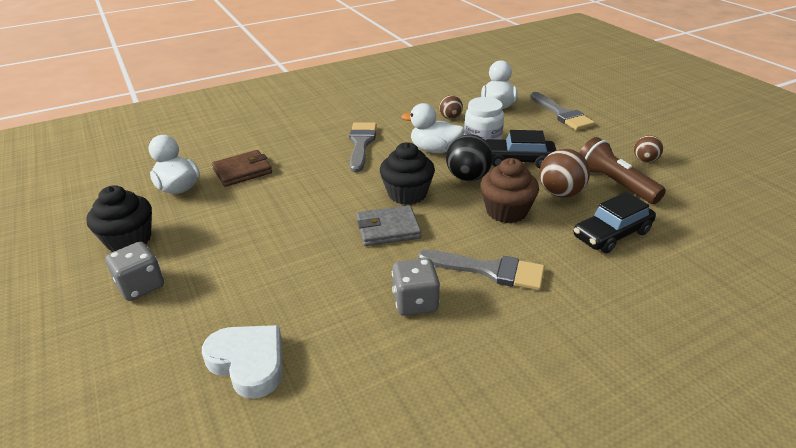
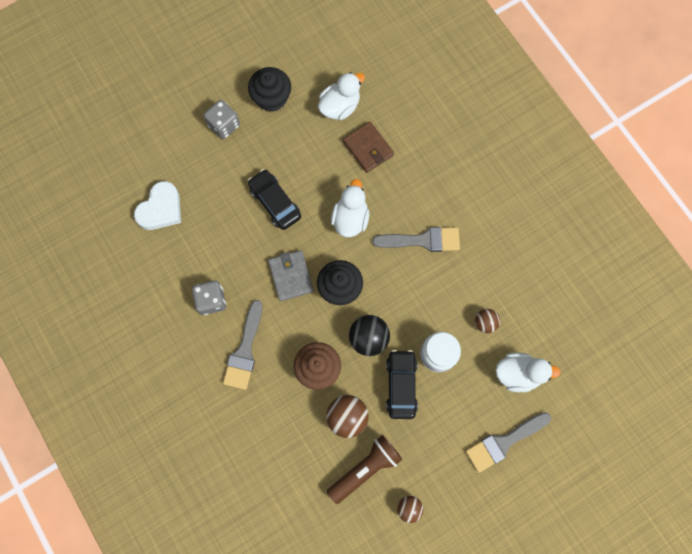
camera: 85 degrees right, 40 degrees up
(434, 150) = (416, 308): white duck -> white duck (350, 218)
(612, 234) = (290, 449): black car -> black car (275, 202)

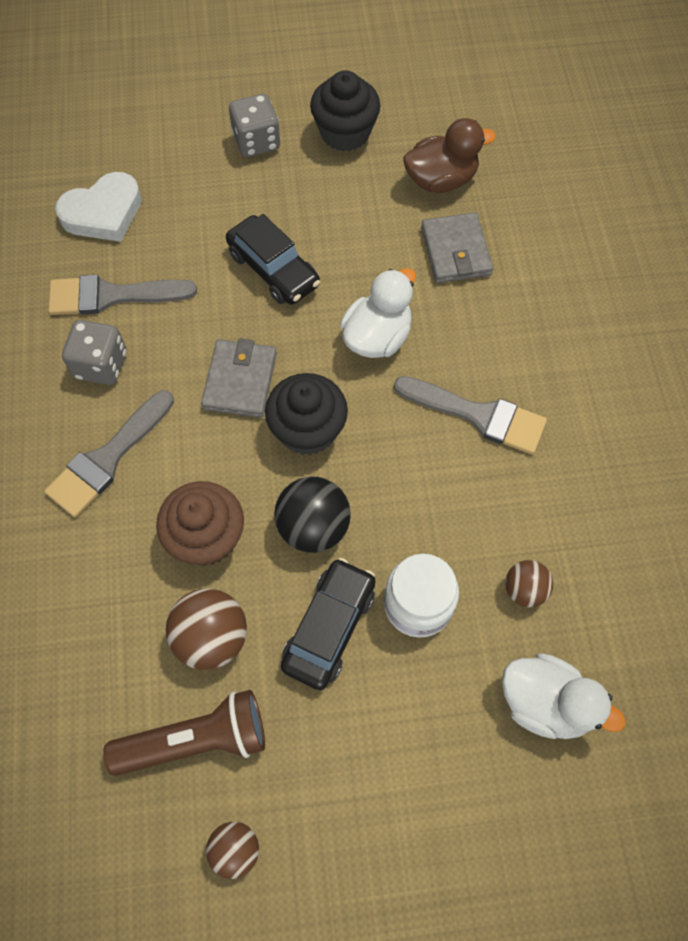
camera: 25 degrees right, 10 degrees down
(275, 202) = (273, 269): black car -> black car turned 150 degrees clockwise
(340, 106) = (441, 180): white duck -> brown duck
(368, 148) = (455, 251): brown wallet -> grey wallet
(503, 442) = (465, 814): grey brush -> grey brush (112, 296)

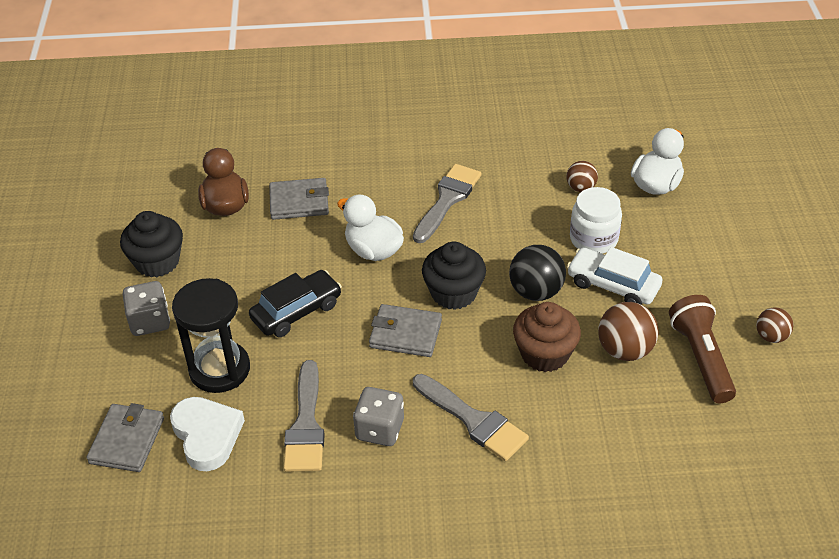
camera: 85 degrees left, 20 degrees down
(102, 151) = (127, 440): none -> grey wallet
(190, 211) = (219, 369): none -> black hourglass
(329, 627) = (613, 285): black car -> white car

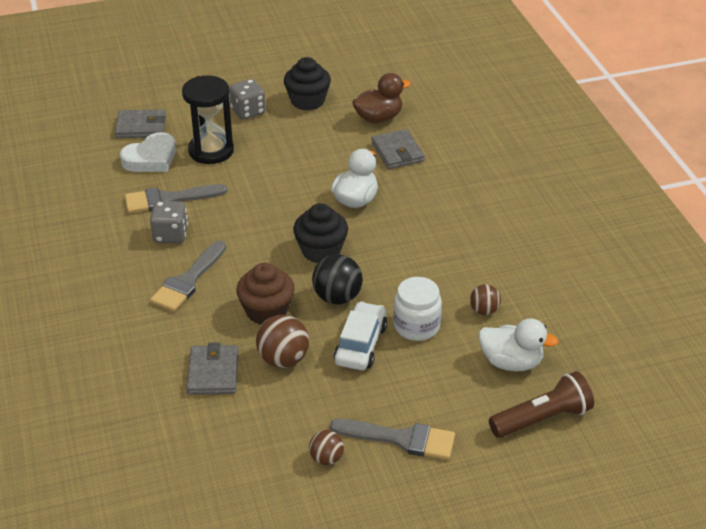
camera: 75 degrees right, 5 degrees down
(296, 311) = (277, 174): black car -> none
(405, 334) = (268, 232): grey wallet -> grey wallet (213, 373)
(447, 200) = (432, 230): grey brush -> grey brush (401, 439)
(700, 358) = (286, 410): brown flashlight -> brown flashlight (542, 418)

